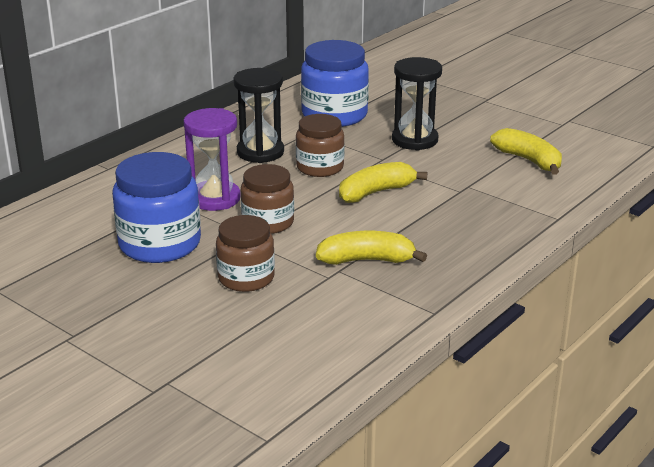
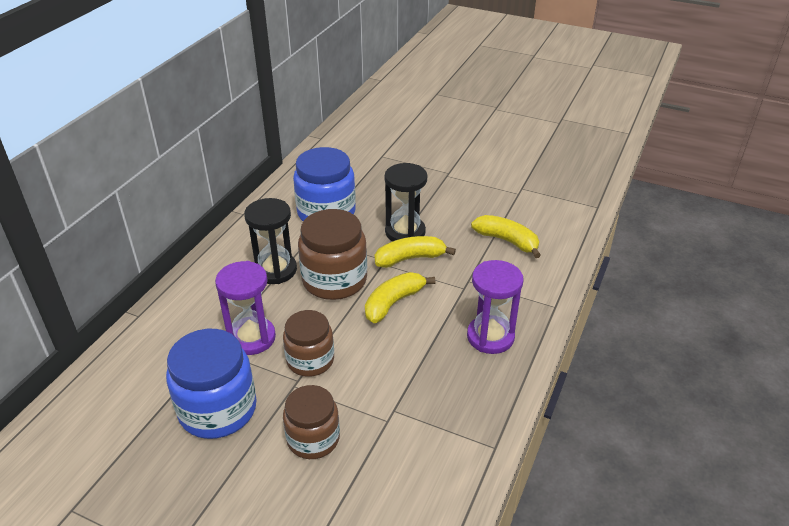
camera: 15 degrees left, 10 degrees up
(320, 167) = (334, 280): brown jar -> brown jar, size x1.52
(367, 260) = (414, 391): yellow banana -> yellow banana (410, 258)
(471, 231) = (490, 337): none -> purple hourglass

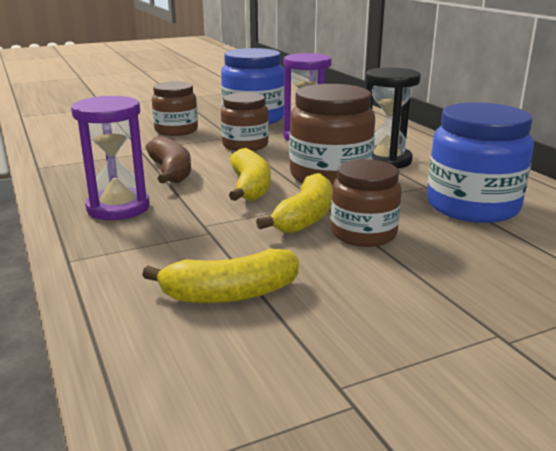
camera: 130 degrees right, 15 degrees down
(405, 232) = (363, 234): black hourglass -> brown jar
(412, 359) = (171, 172): none -> brown banana

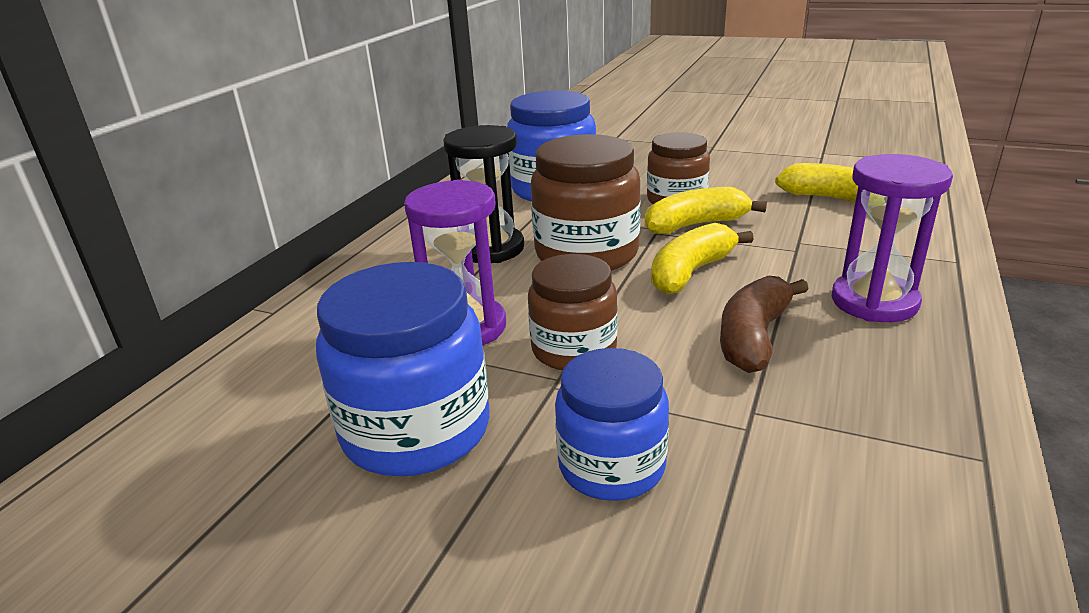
camera: 130 degrees left, 5 degrees up
(176, 130) = (611, 466): brown jar -> blue jar

